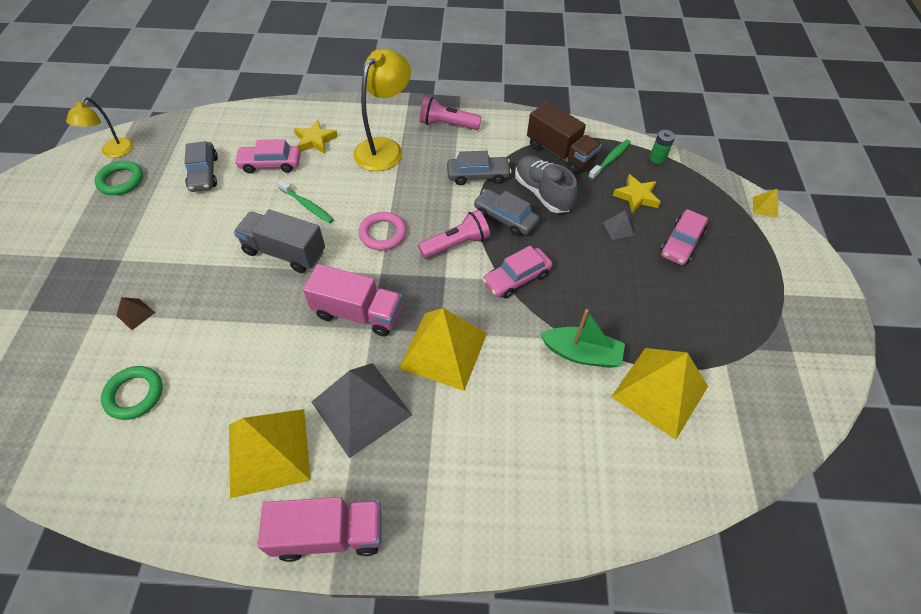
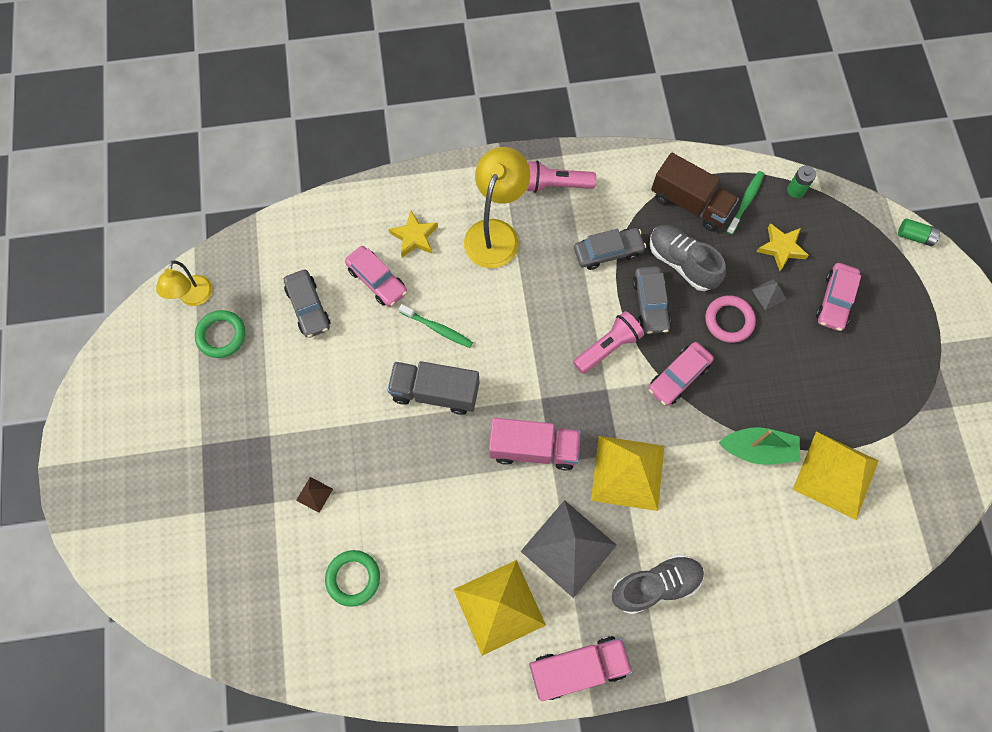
camera: 10 degrees left, 15 degrees up
(270, 164) = (377, 280): pink car -> pink car turned 120 degrees counterclockwise
(382, 233) = (529, 349): pink ring -> pink ring (729, 320)
(441, 463) = (655, 585): none -> grey shoe
(505, 218) = (650, 304): grey car -> grey car turned 120 degrees counterclockwise
(764, 207) = (915, 236): yellow pyramid -> green battery

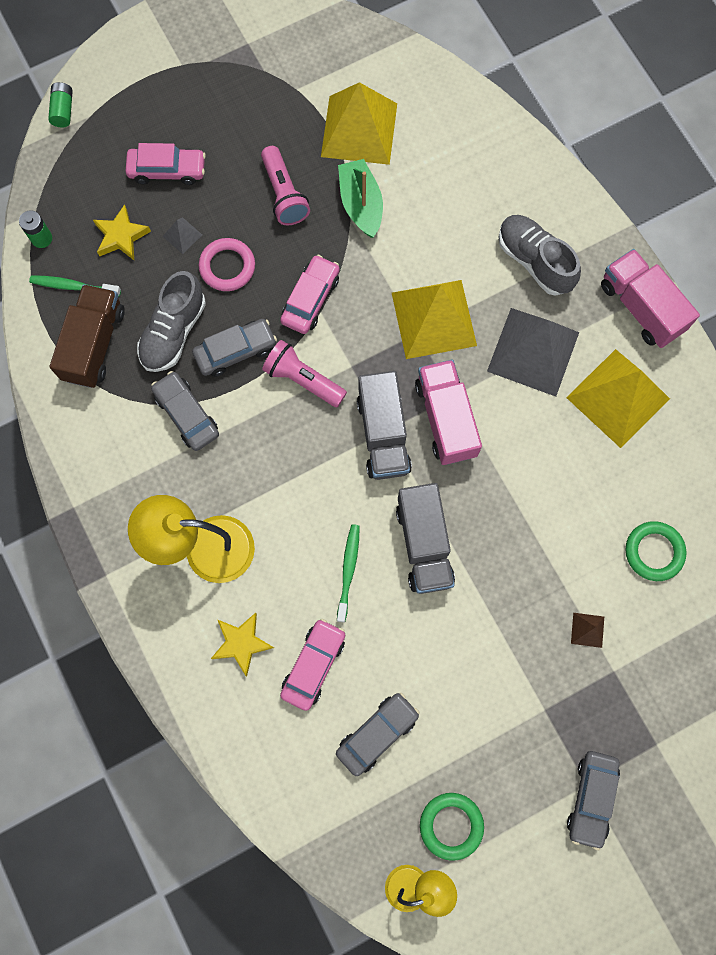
camera: 110 degrees left, 5 degrees up
(190, 444) = (591, 798): none -> grey car
(538, 393) = (383, 434): none -> grey truck
(556, 184) = (116, 501): pink flashlight -> pink flashlight (284, 194)
(678, 377) = (310, 299): pink car -> pink car turned 90 degrees counterclockwise

